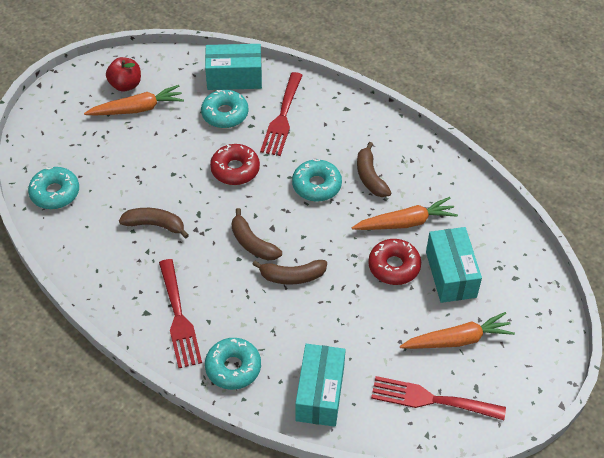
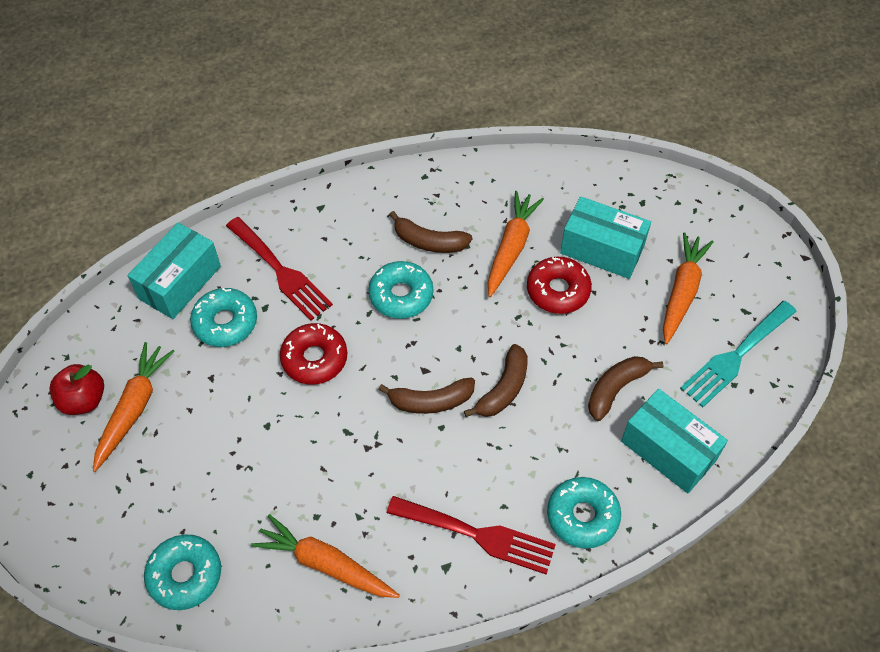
camera: 55 degrees left, 5 degrees up
(106, 252) = (325, 564): none -> orange carrot
(155, 225) = (327, 487): brown banana -> brown banana (616, 389)
(430, 399) = (735, 356): red fork -> turquoise fork

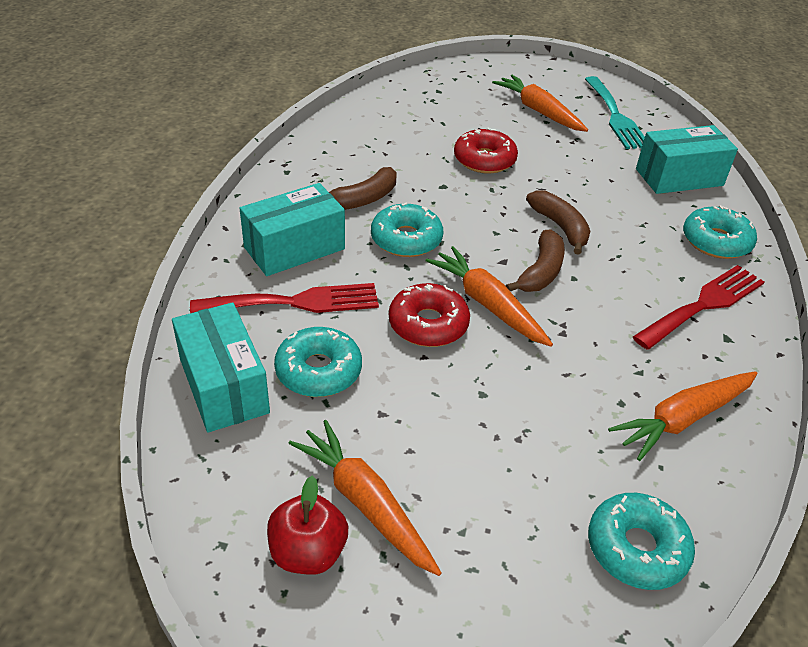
camera: 60 degrees left, 15 degrees down
(511, 247) = (417, 162): orange carrot -> orange carrot (487, 304)
(602, 250) = (465, 125): turquoise box -> turquoise box (294, 248)
(616, 389) = (604, 175): brown banana -> none

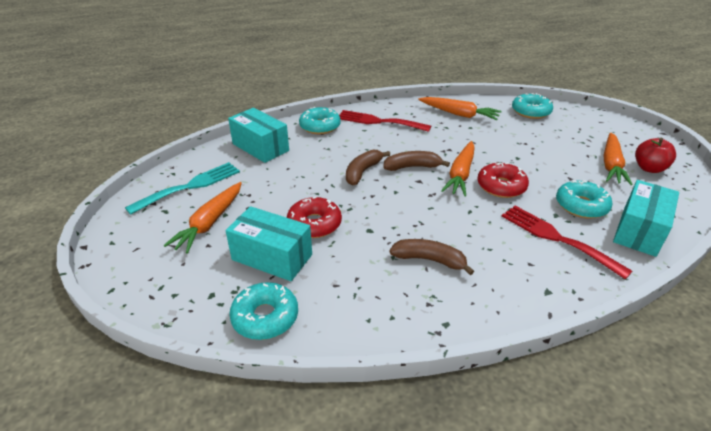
camera: 120 degrees left, 5 degrees down
(294, 248) = (519, 264): turquoise box -> turquoise box (272, 257)
(406, 239) = (446, 221): turquoise donut -> turquoise donut (265, 317)

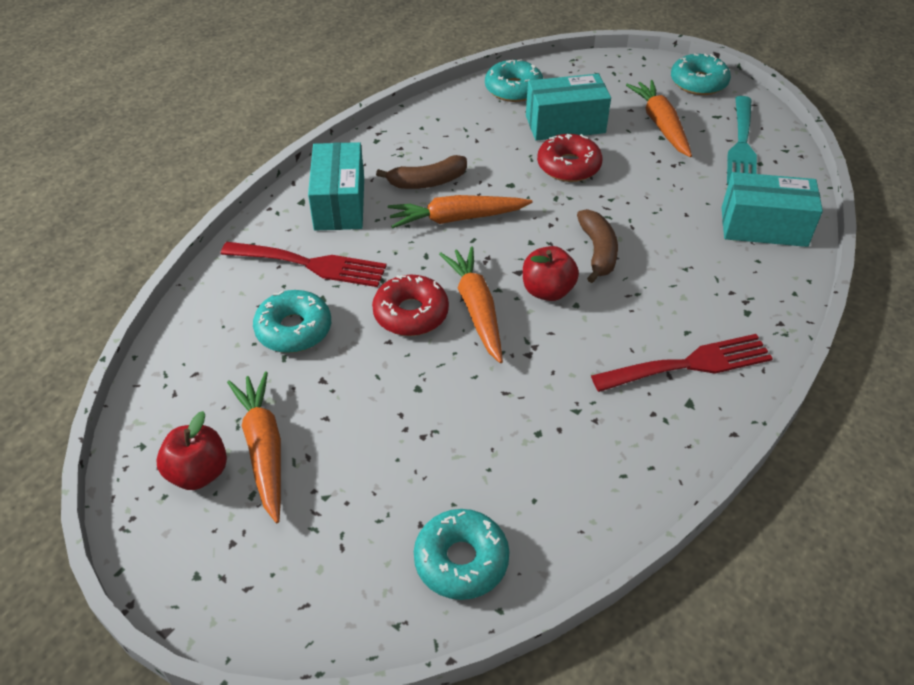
camera: 145 degrees right, 10 degrees up
(320, 126) = (753, 304): turquoise donut -> turquoise donut (698, 83)
(412, 167) = (547, 291): brown banana -> red apple
(459, 114) = (586, 465): orange carrot -> orange carrot (456, 218)
(639, 231) = (213, 321): turquoise box -> turquoise box (339, 203)

